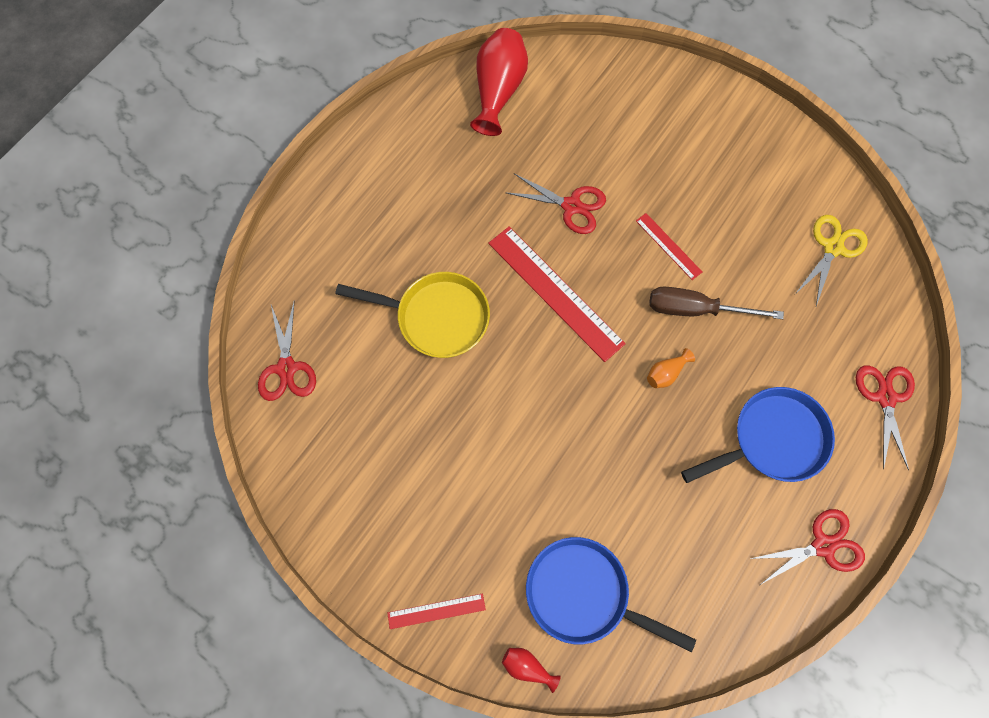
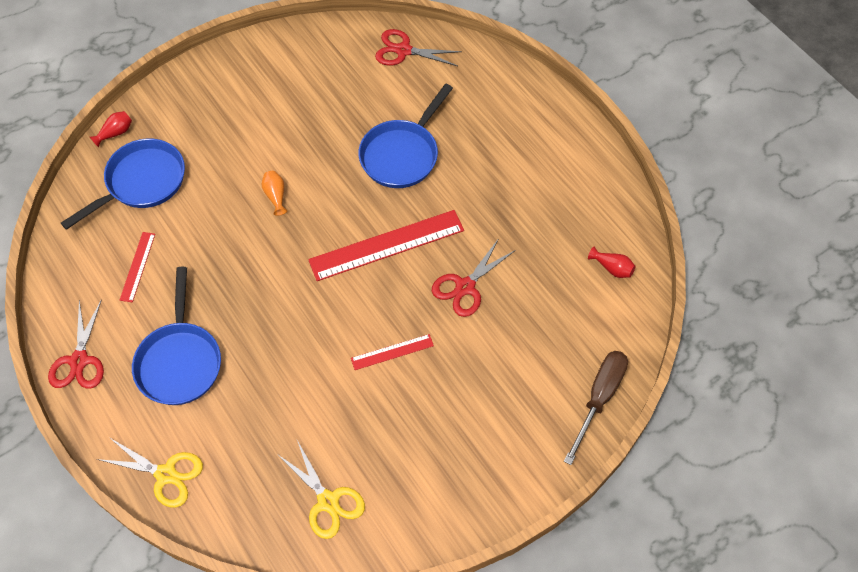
camera: 110 degrees right, 10 degrees down
(436, 611) = (182, 93): red ruler -> red ruler (137, 266)
(437, 317) = (402, 154): yellow pan -> blue pan
(498, 91) = (612, 268): red vase -> red vase, size x0.45
(666, 373) = (276, 302): orange vase -> orange vase (275, 196)
(696, 309) = (322, 349): brown screwdriver -> brown screwdriver (599, 398)
(885, 398) = (166, 474): red scissors -> yellow scissors

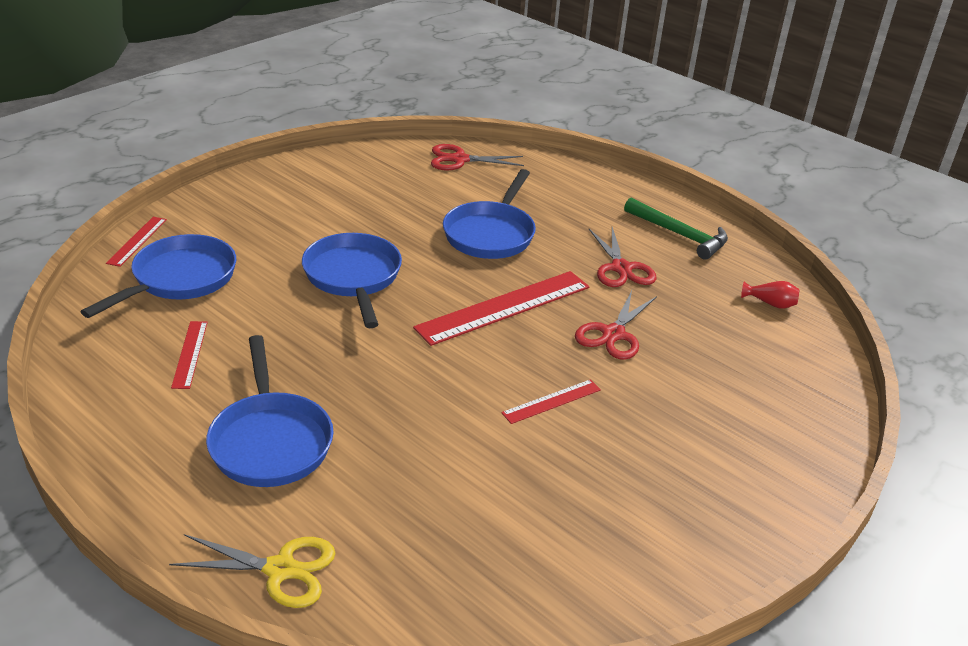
camera: 15 degrees left, 25 degrees down
(79, 360) = (123, 456): red scissors -> red scissors (621, 268)
(115, 133) = (137, 241): red vase -> red ruler
(275, 196) = (353, 277): orange vase -> blue pan
(328, 501) = (529, 568): yellow scissors -> none
(567, 173) = (679, 235): none -> green hammer
(599, 398) = (823, 417): brown screwdriver -> none

